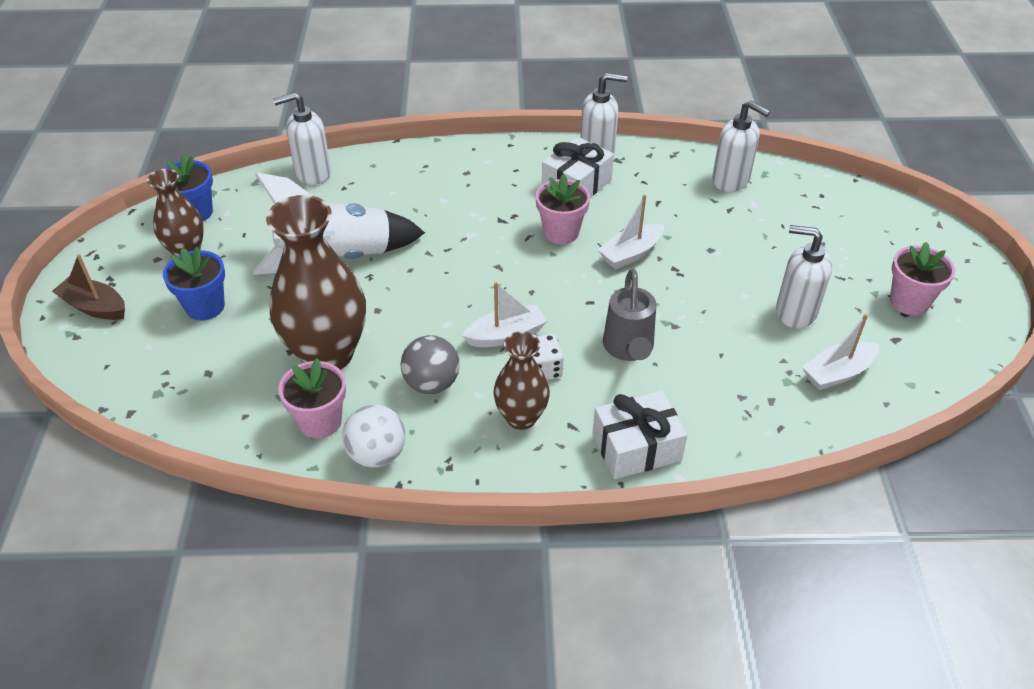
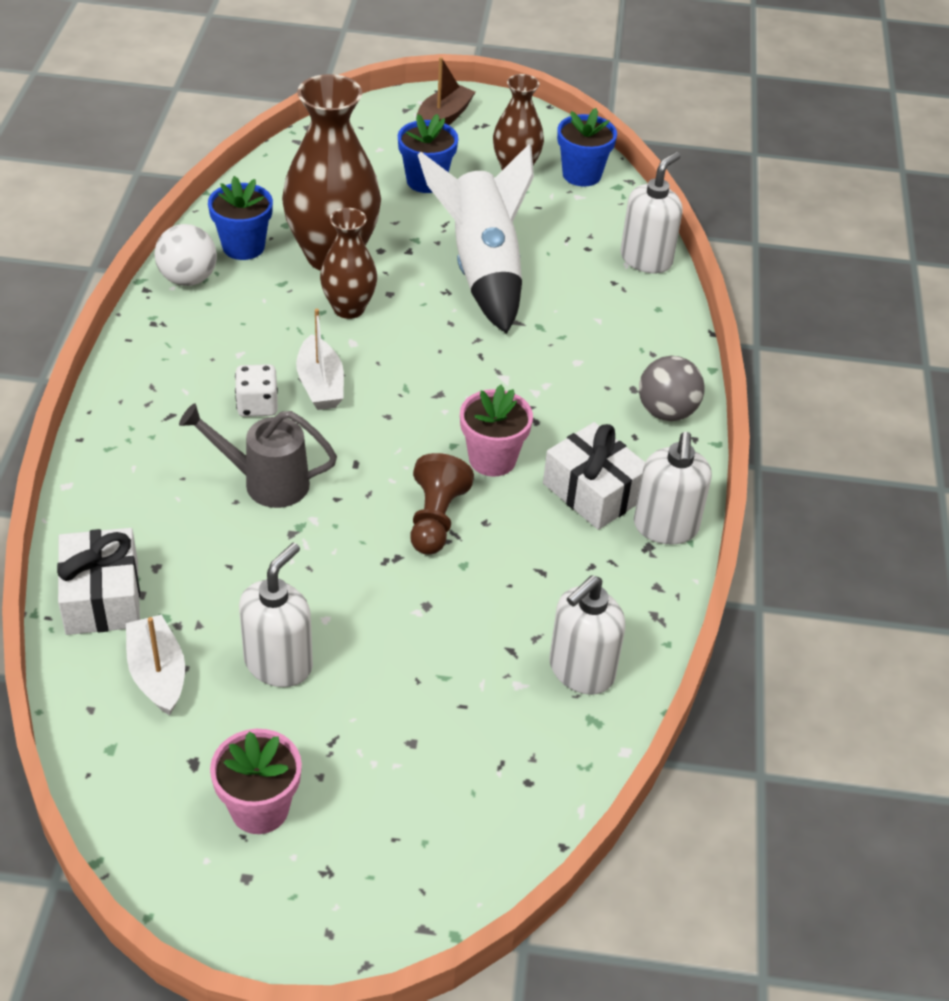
camera: 95 degrees right, 0 degrees up
(312, 173) = (646, 259): white soap dispenser -> white soap dispenser turned 45 degrees clockwise
(320, 421) = (243, 247): pink flower pot -> blue flower pot
(432, 383) = (266, 322): grey ball -> grey ball (666, 412)
(521, 417) = (195, 380): brown vase -> brown vase (349, 308)
(631, 254) = (435, 519): white boat -> brown pawn
(636, 447) = (120, 459): white gift -> white gift (102, 597)

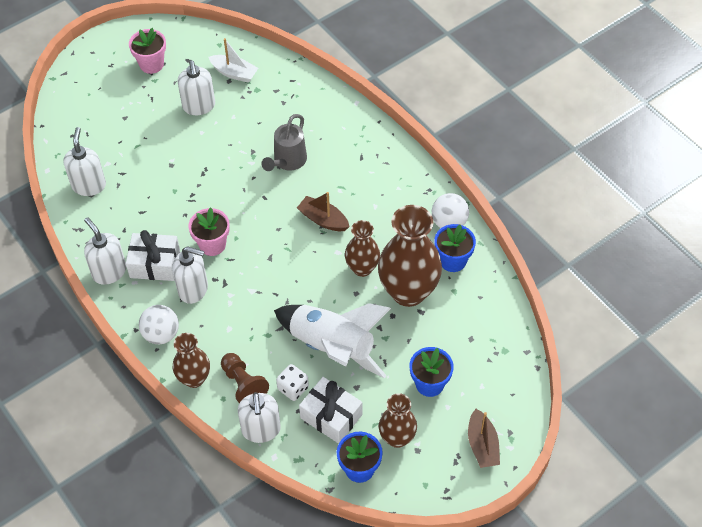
camera: 140 degrees right, 10 degrees up
(102, 597) = (286, 79): white gift -> white gift (331, 416)
(257, 405) = (335, 189): white dice -> white dice (293, 388)
(266, 482) = (287, 161): grey watering can -> grey watering can turned 150 degrees clockwise
(320, 385) = (323, 219): white boat -> brown boat
(435, 519) = (205, 200): brown pawn -> brown pawn (243, 384)
(574, 428) = (193, 289): none -> white soap dispenser
(666, 412) = (161, 334): grey ball -> white ball
(672, 345) = (194, 378): none -> brown vase

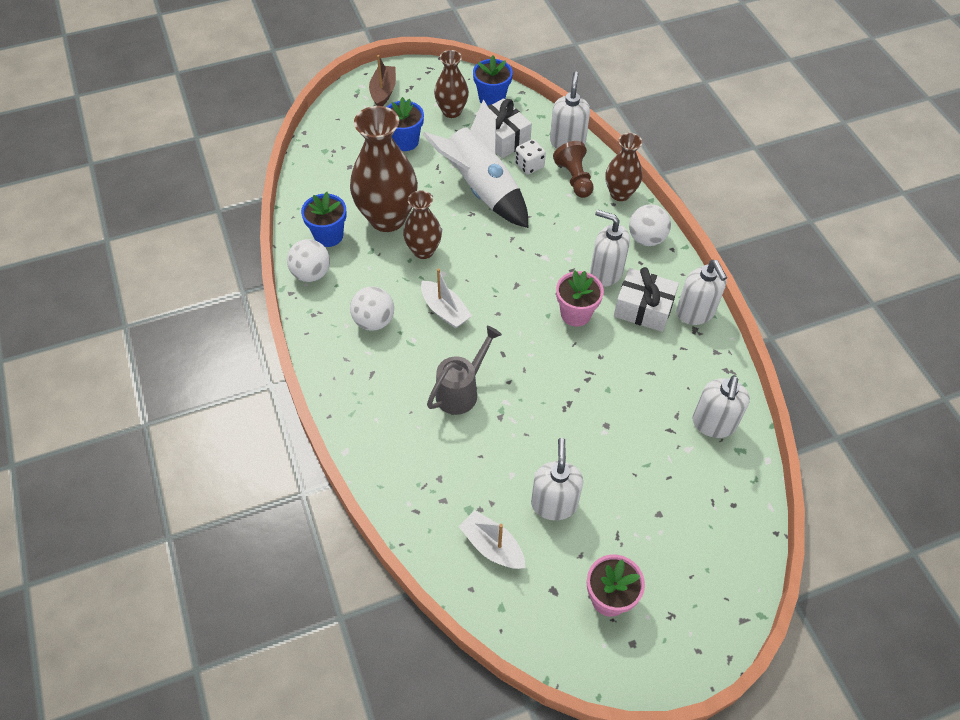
camera: 165 degrees left, 0 degrees up
(323, 219) = (445, 310): brown boat -> white boat
(377, 196) = (374, 321): none -> white ball

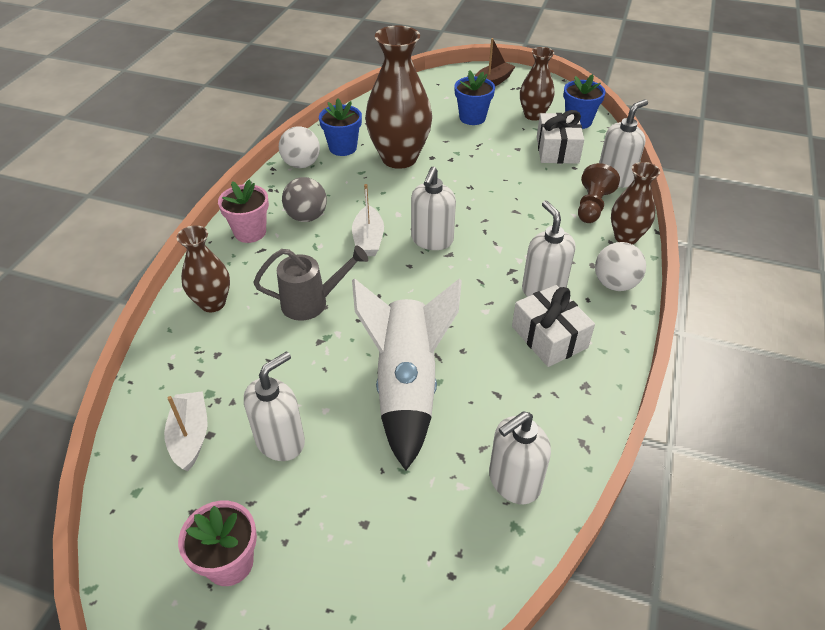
camera: 40 degrees right, 10 degrees down
(374, 321) = (306, 217): white ball -> grey ball
(423, 251) = (401, 192): brown vase -> brown vase (212, 303)
(481, 189) = (498, 175): white rocket -> white rocket (407, 387)
(529, 165) = (560, 178): white dice -> none
(575, 314) = (477, 304): pink flower pot -> pink flower pot (250, 232)
(695, 313) = (601, 371): white soap dispenser -> white soap dispenser (432, 240)

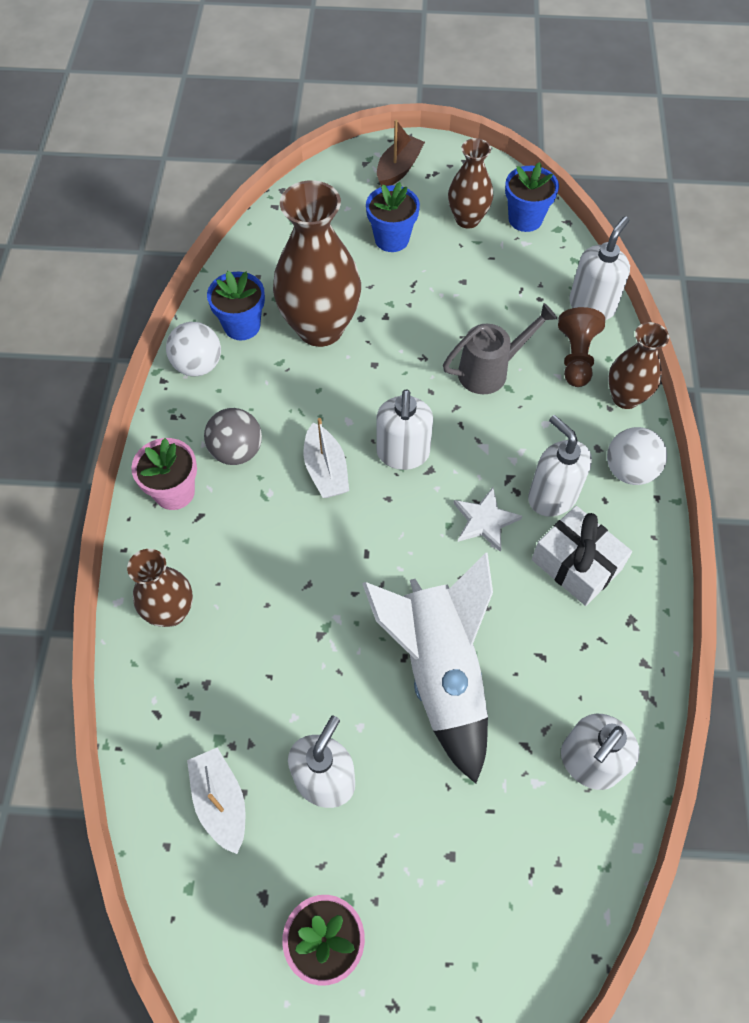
camera: 15 degrees left, 15 degrees up
(312, 302) = (291, 582): grey watering can -> grey watering can (490, 371)
(482, 294) = (484, 521): none -> white star
(557, 150) = (512, 273): white gift -> none

